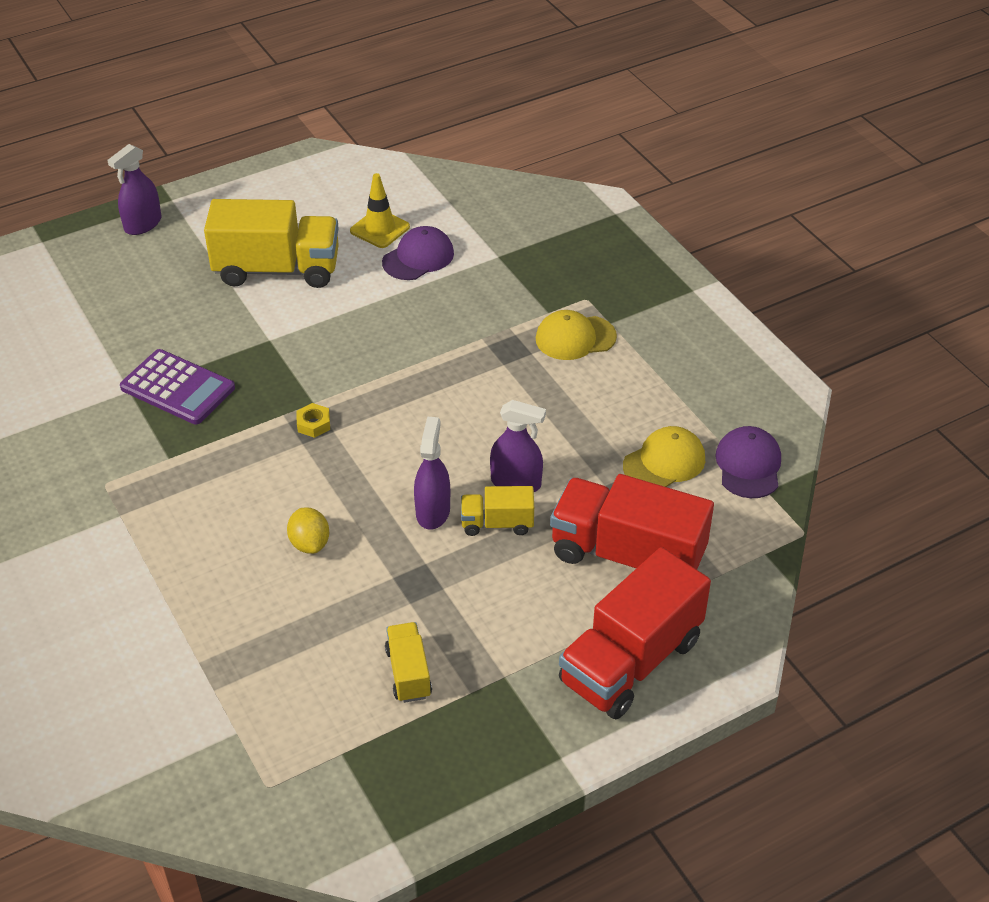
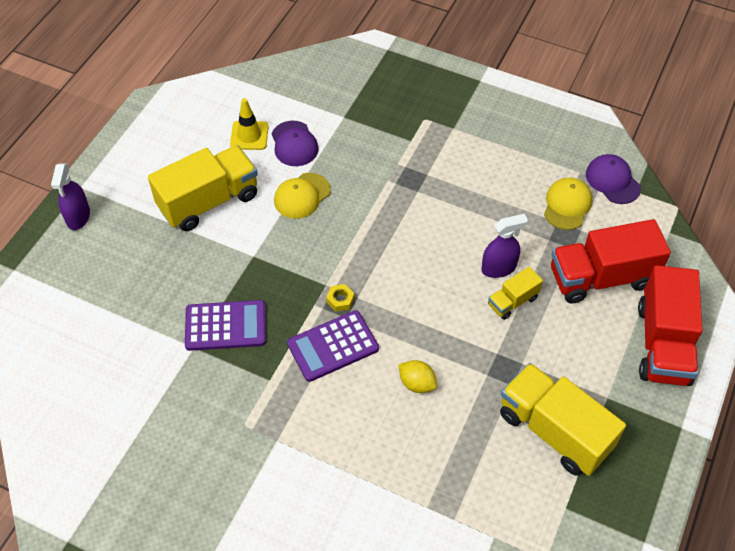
camera: 35 degrees left, 10 degrees up
(261, 462) = (333, 346): none -> purple calculator
(408, 673) = (554, 431): yellow truck -> yellow truck, size x2.01
(418, 257) = (294, 144): purple cap -> purple cap turned 150 degrees clockwise
(433, 511) = (469, 316): purple spray bottle -> none
(575, 338) = (442, 149): yellow cap -> yellow cap (302, 196)

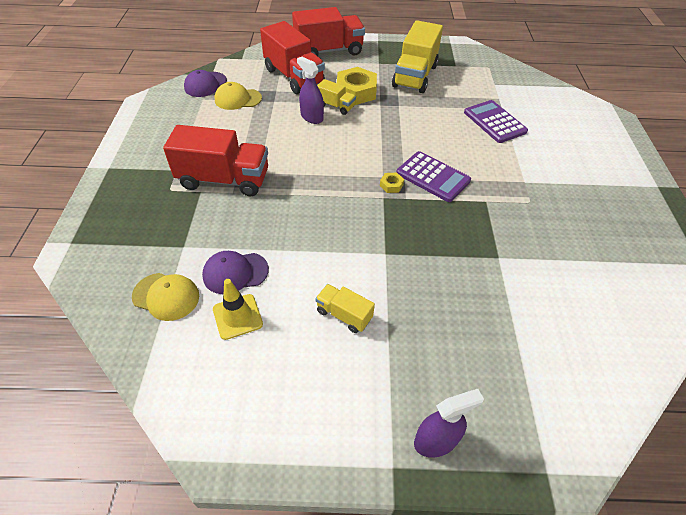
camera: 115 degrees left, 5 degrees down
(209, 201) = (344, 315): yellow truck -> yellow truck, size x0.50
(225, 326) = (464, 244): purple calculator -> purple calculator (494, 122)
(294, 144) = (235, 273): purple cap -> purple cap turned 150 degrees counterclockwise
(302, 196) = (299, 243): yellow cap -> yellow cap (166, 296)
(417, 383) = (428, 131): yellow lemon -> none
(420, 161) = (224, 180): none -> red truck
(539, 337) = (356, 92): none -> yellow nut

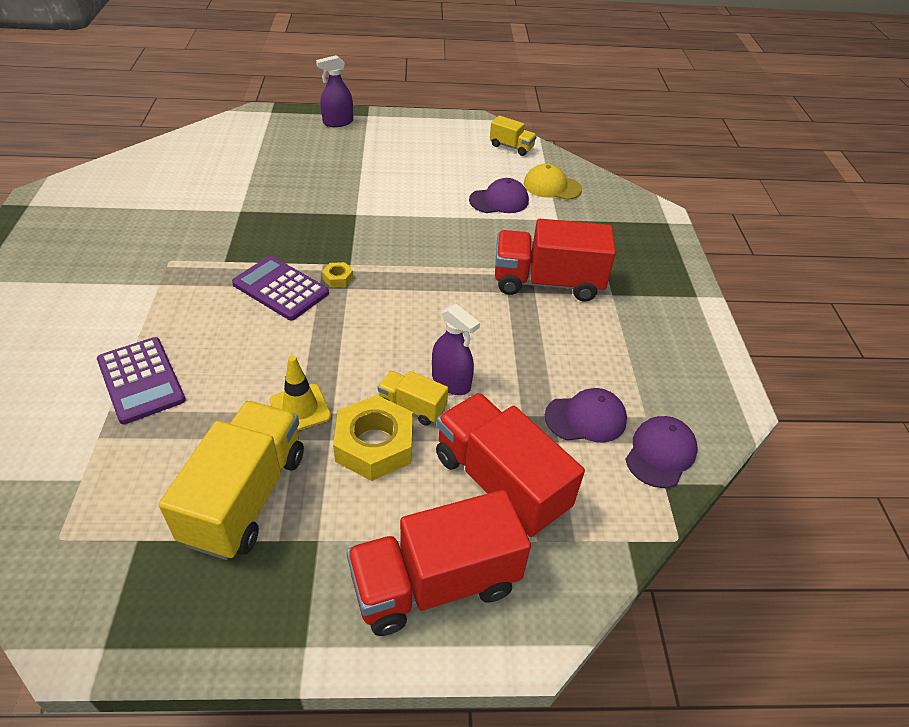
camera: 175 degrees right, 5 degrees down
(237, 316) = (486, 175): yellow traffic cone -> yellow traffic cone (300, 408)
(238, 99) = (586, 418): yellow cap -> purple cap
(344, 315) = (398, 175): yellow truck -> yellow truck (511, 147)

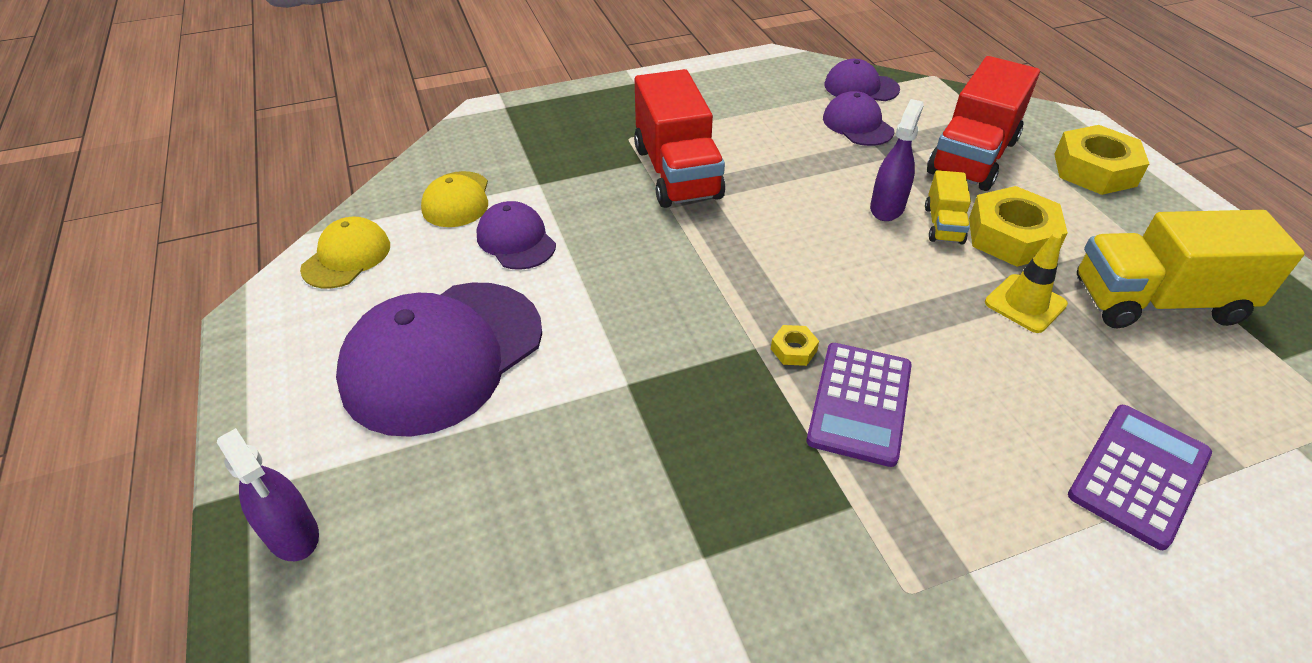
camera: 105 degrees left, 0 degrees up
(414, 165) = (443, 356): none -> purple cap
(435, 583) = (1094, 170): red truck -> yellow nut
(511, 147) = (346, 257): yellow truck -> yellow cap

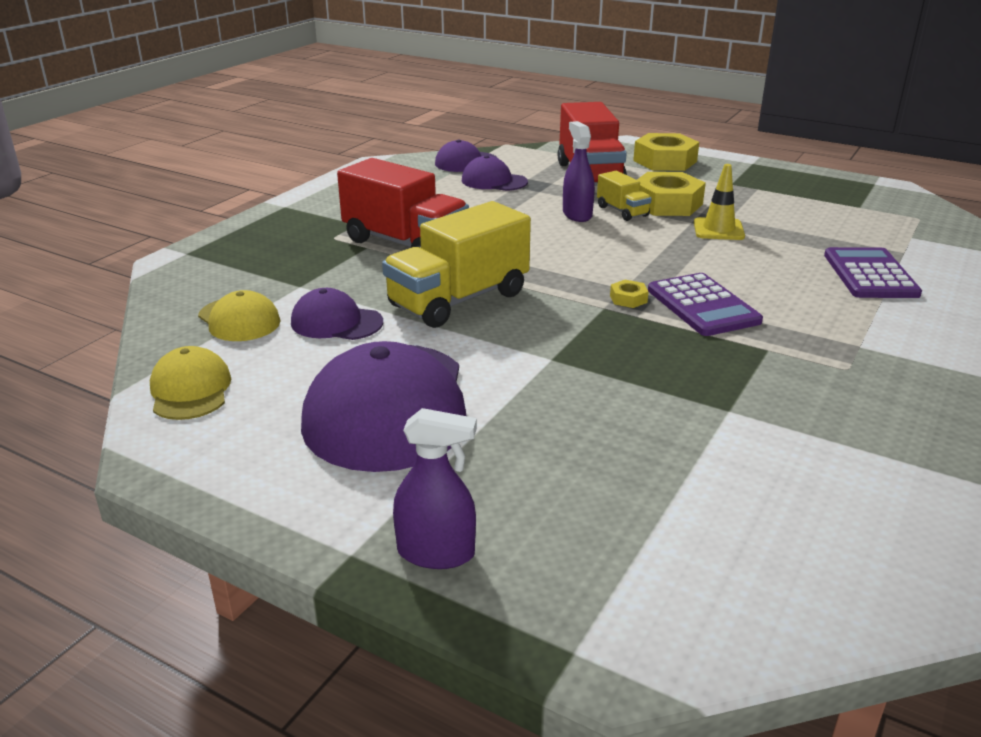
camera: 40 degrees left, 15 degrees down
(1157, 302) = (777, 205): yellow truck -> yellow truck (459, 300)

